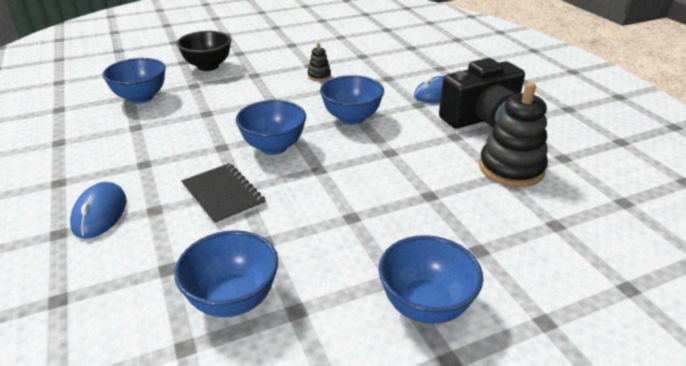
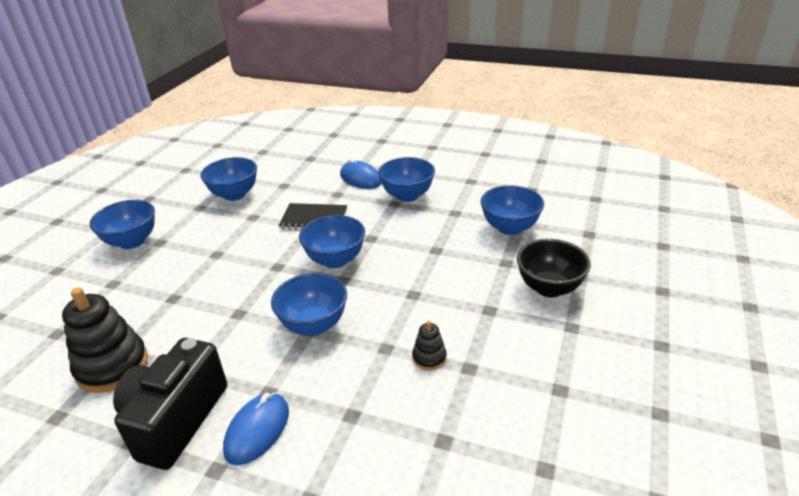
camera: 135 degrees right, 0 degrees up
(121, 163) = (407, 196): none -> blue bowl

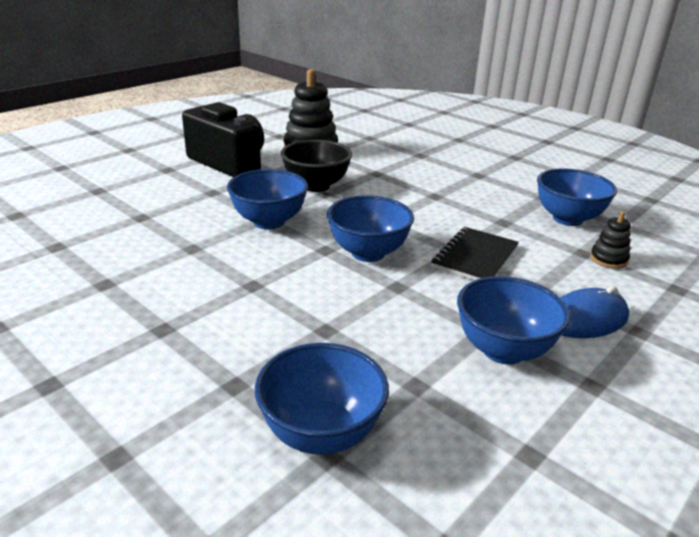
camera: 110 degrees right, 5 degrees down
(132, 242) = (487, 165): blue bowl -> none
(257, 430) = (180, 184): blue mouse -> none
(429, 358) = (149, 266): black stacking toy -> black stacking toy (608, 259)
(549, 288) = (136, 403): black bowl -> black bowl (316, 186)

